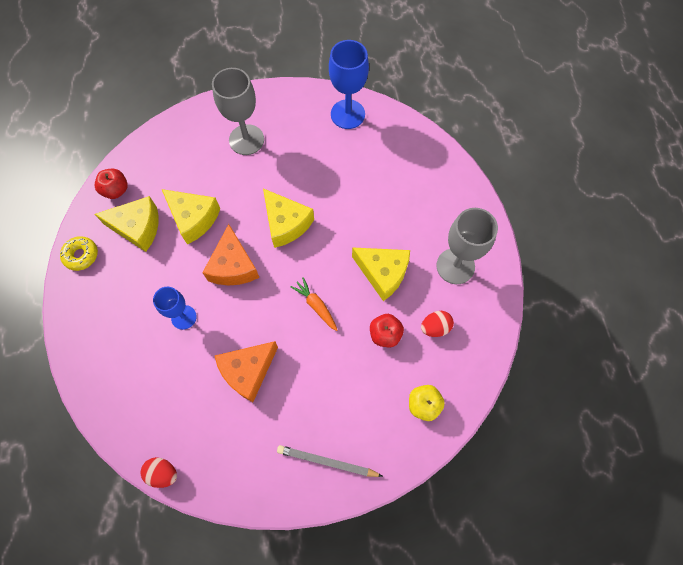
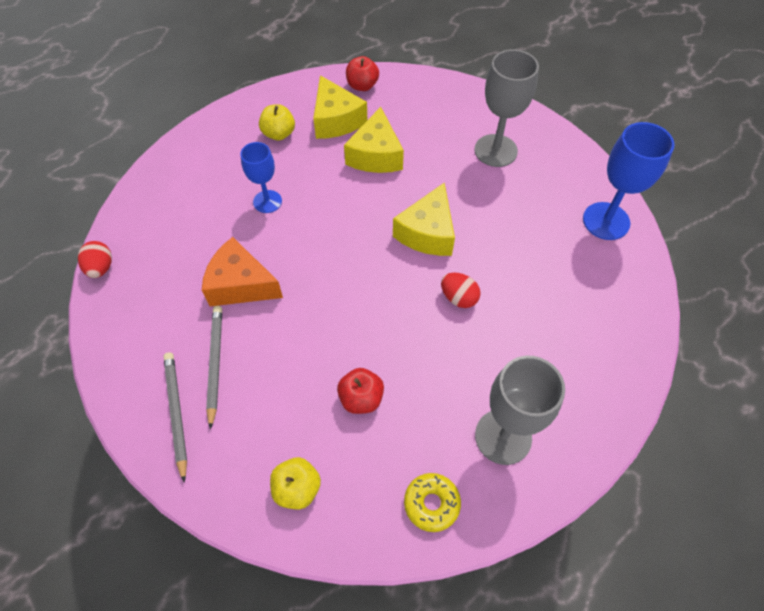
camera: 60 degrees right, 10 degrees down
(81, 255) = (281, 97): yellow donut -> yellow donut (431, 503)
(120, 276) = (279, 134): none -> yellow apple
(233, 266) = (347, 212): orange cheese -> none
(303, 418) = (215, 363): none -> grey pencil
(316, 305) = (351, 309): orange carrot -> none
(383, 273) = (436, 357): yellow cheese -> none
(435, 327) = (405, 452): red egg -> red egg (458, 298)

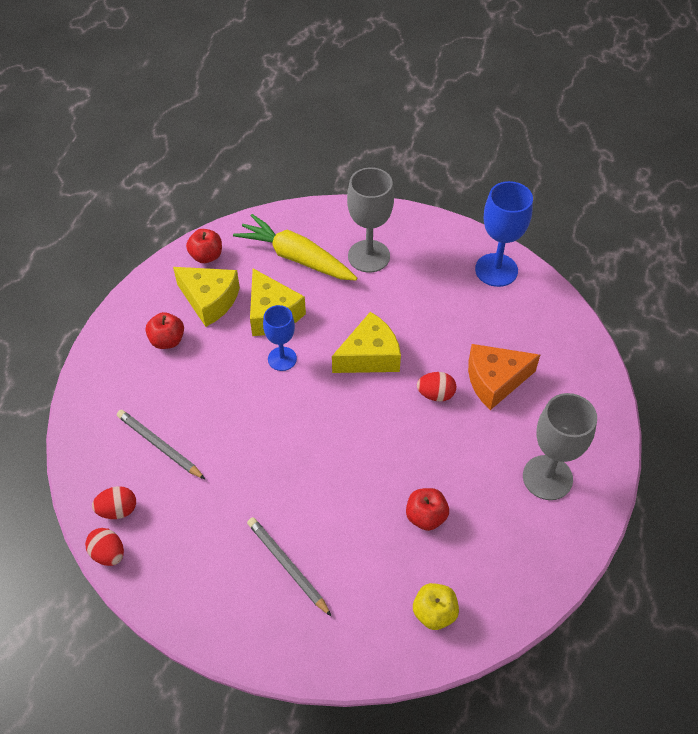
camera: 35 degrees left, 5 degrees down
(135, 239) = (118, 510): none -> red egg
(176, 413) = (290, 624): grey pencil -> grey pencil (159, 445)
(240, 284) = (251, 490): orange cheese -> orange cheese (495, 381)
(267, 201) = (211, 407): blue goblet -> blue goblet (282, 359)
(279, 134) = (167, 340): yellow apple -> red apple
(427, 233) = (370, 356): yellow cheese -> yellow cheese turned 105 degrees counterclockwise
(431, 503) = (536, 557): yellow donut -> none
(432, 121) = (296, 257): none -> yellow carrot

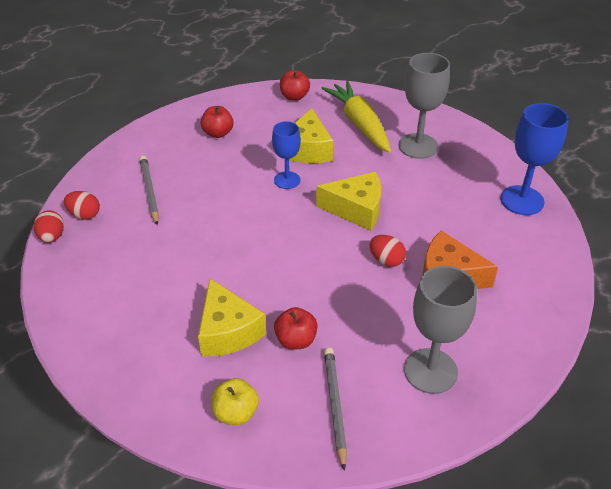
camera: 35 degrees right, 10 degrees down
(209, 300) = (270, 123): yellow cheese -> yellow cheese (227, 331)
(287, 566) = (158, 312): grey pencil -> grey pencil (335, 405)

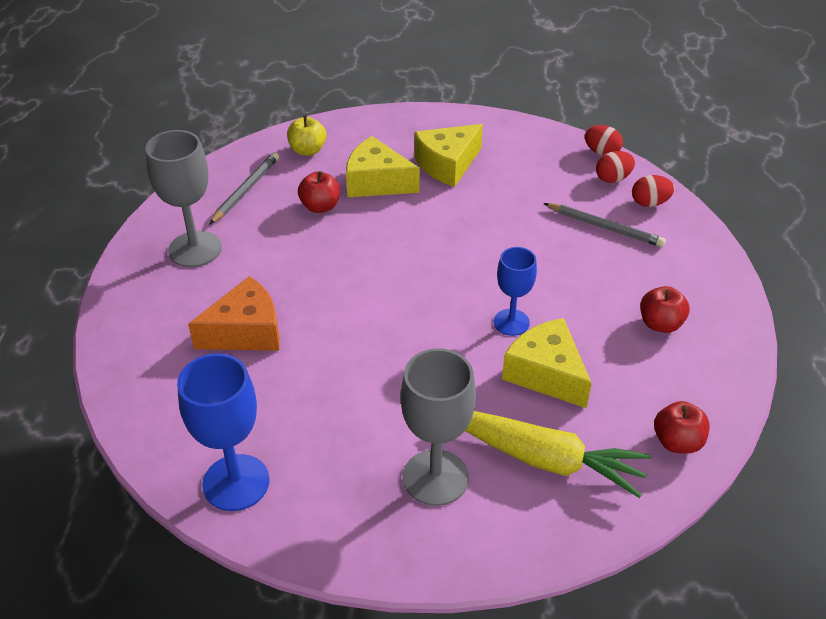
camera: 135 degrees right, 0 degrees up
(335, 405) = (246, 190): grey pencil -> grey pencil turned 105 degrees counterclockwise
(356, 209) = (404, 339): yellow cheese -> yellow cheese (447, 164)
(386, 260) = (318, 308): red egg -> red egg (649, 203)

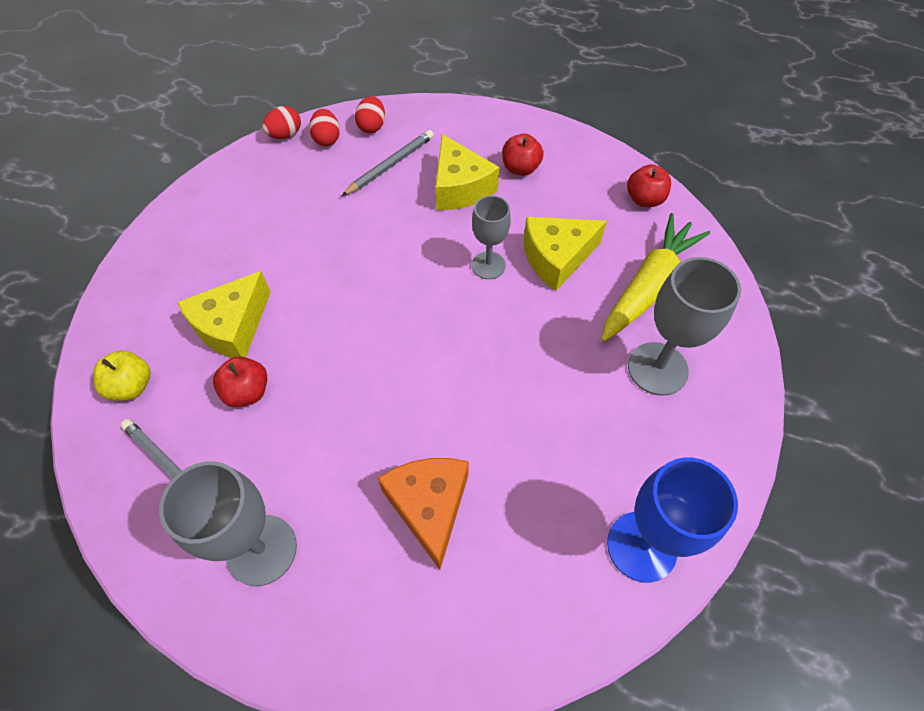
camera: 75 degrees left, 15 degrees up
(447, 164) = (237, 256): yellow cheese -> yellow cheese (460, 187)
(511, 322) = (488, 265): blue goblet -> grey goblet

